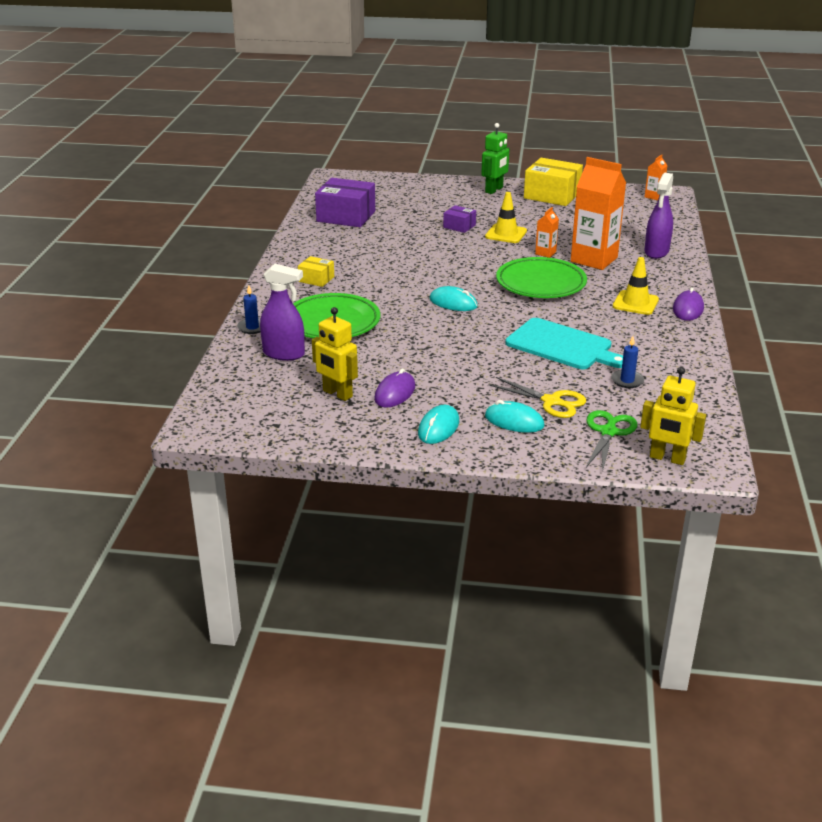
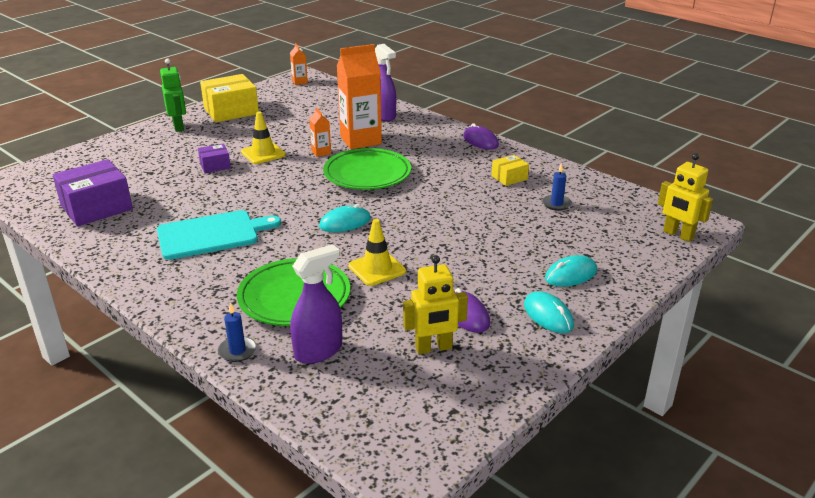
camera: 55 degrees left, 0 degrees up
(316, 279) = (195, 273): yellow box -> yellow box (509, 177)
(551, 401) = (556, 246): yellow scissors -> none
(562, 346) = (476, 206): turquoise cutting board -> turquoise cutting board (212, 234)
(608, 432) = (623, 242): green scissors -> none
(635, 303) = (448, 154): yellow traffic cone -> yellow traffic cone (377, 269)
(667, 458) = (678, 235): yellow robot -> yellow robot turned 75 degrees clockwise

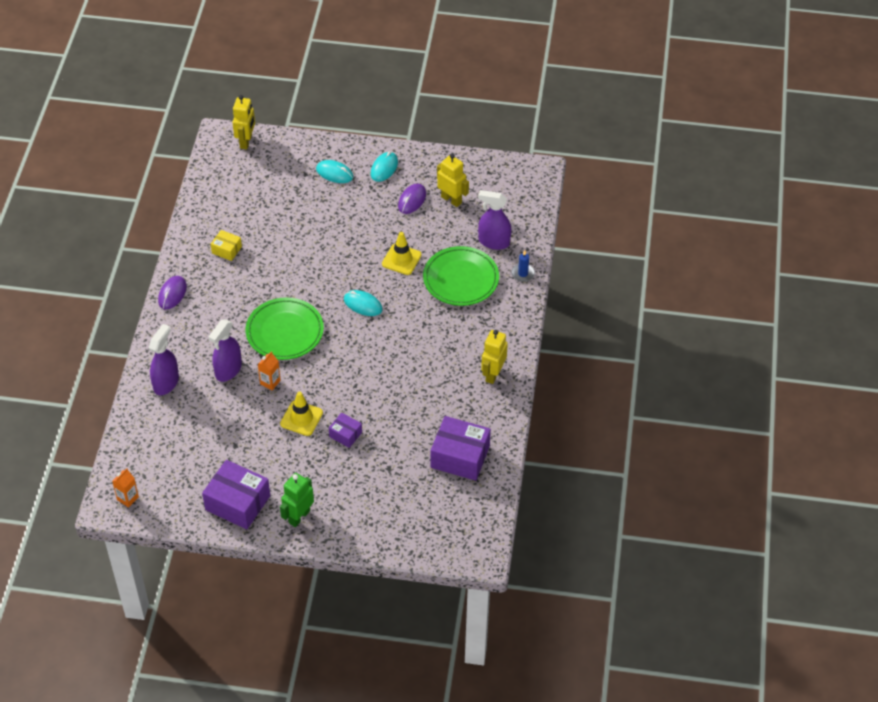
camera: 125 degrees left, 20 degrees up
(143, 263) = (493, 374): none -> yellow robot
(212, 234) = (435, 364): turquoise cutting board -> none
(231, 111) = (237, 503): yellow box -> purple box
(360, 140) = (228, 370): orange carton -> purple spray bottle
(556, 204) = (249, 210): blue candle -> none

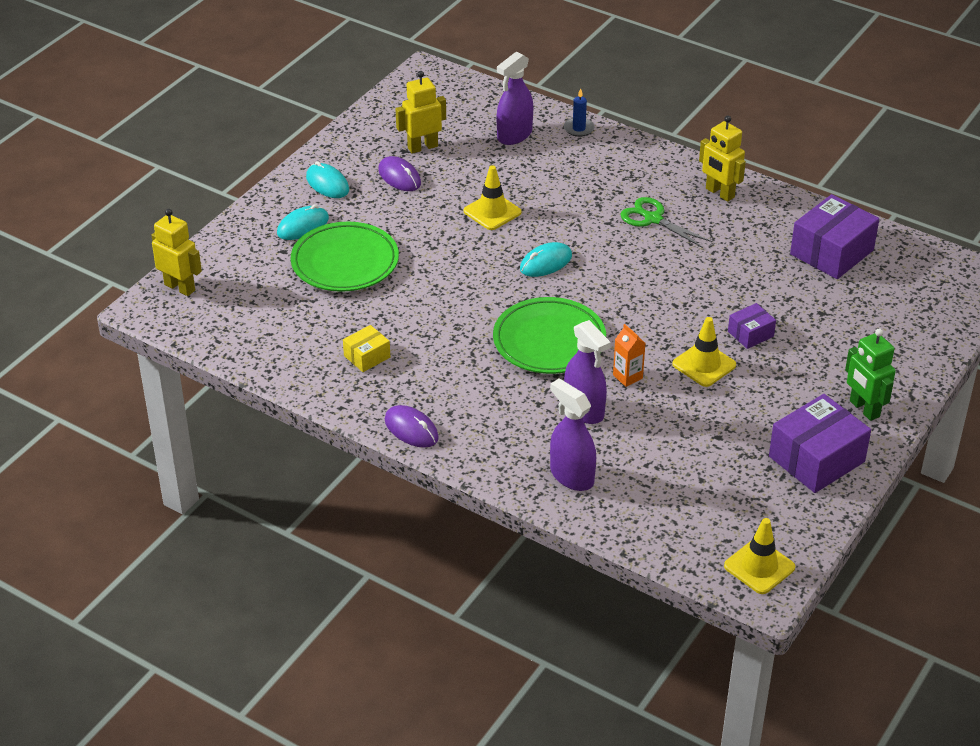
camera: 65 degrees left, 10 degrees down
(128, 498) = (759, 567): orange carton -> yellow traffic cone
(441, 346) = (653, 219): none -> green scissors
(461, 279) = (556, 176): green plate -> green plate (345, 262)

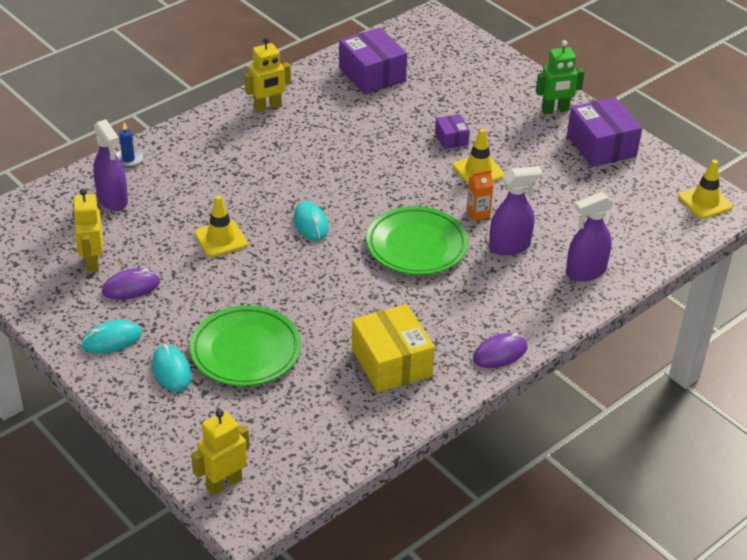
camera: 75 degrees left, 0 degrees up
(367, 356) = (391, 362): yellow box -> yellow box, size x1.94
(653, 219) = (282, 150): green scissors -> none

